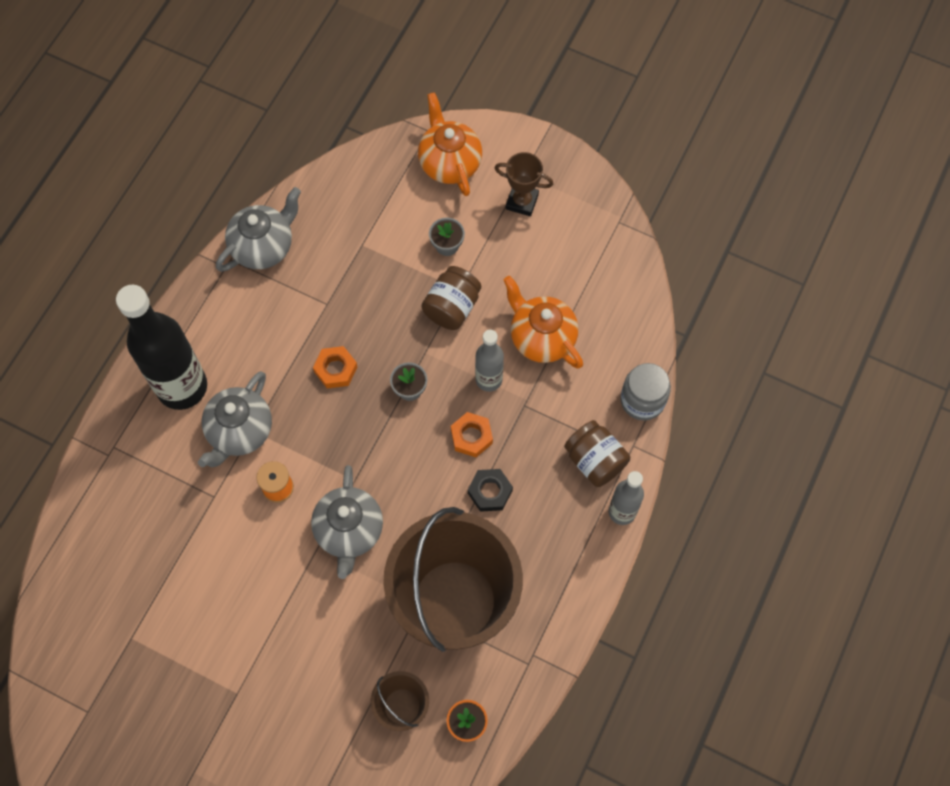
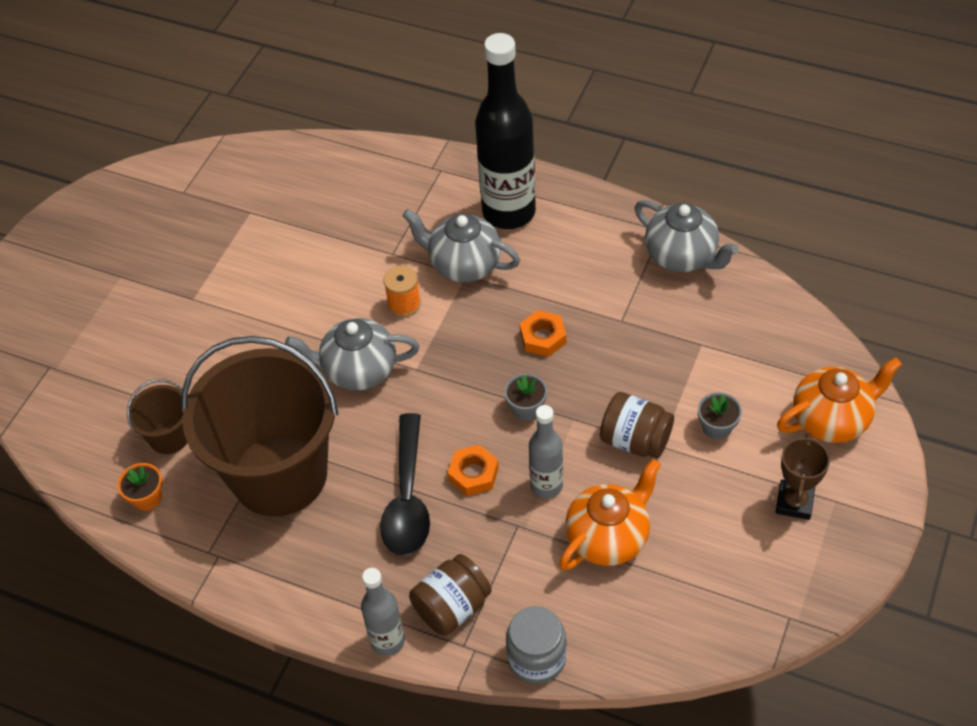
camera: 90 degrees right, 15 degrees down
(490, 492) = (407, 498): black nut -> black spoon

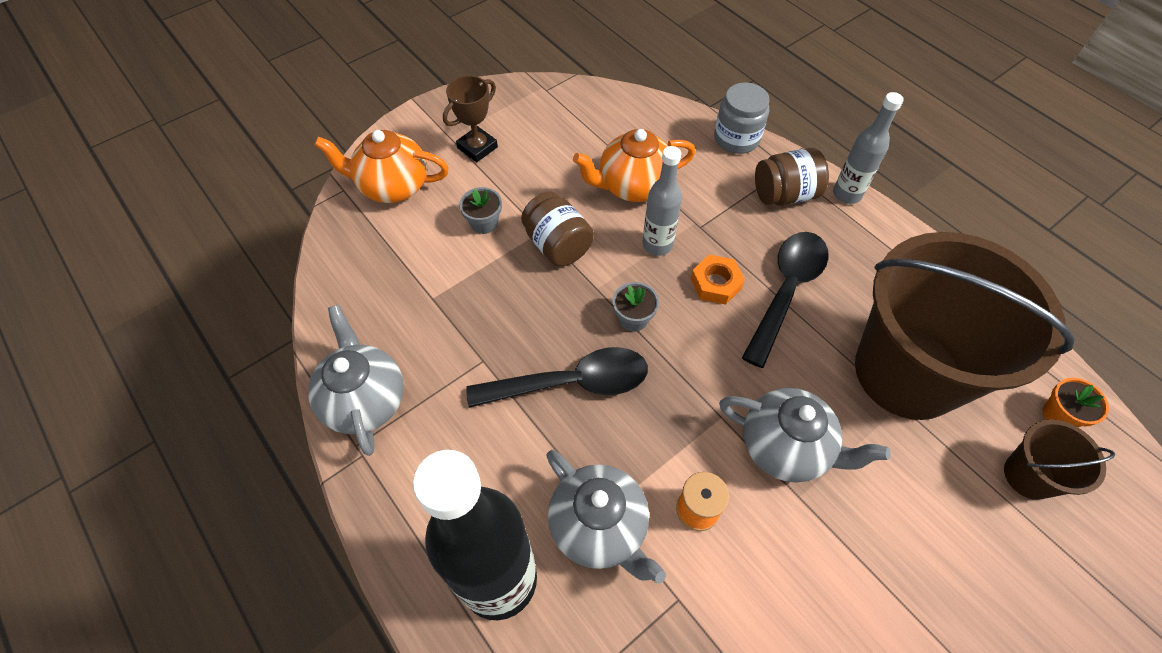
camera: 155 degrees left, 5 degrees up
(543, 337) = (571, 383): orange nut -> black spoon

